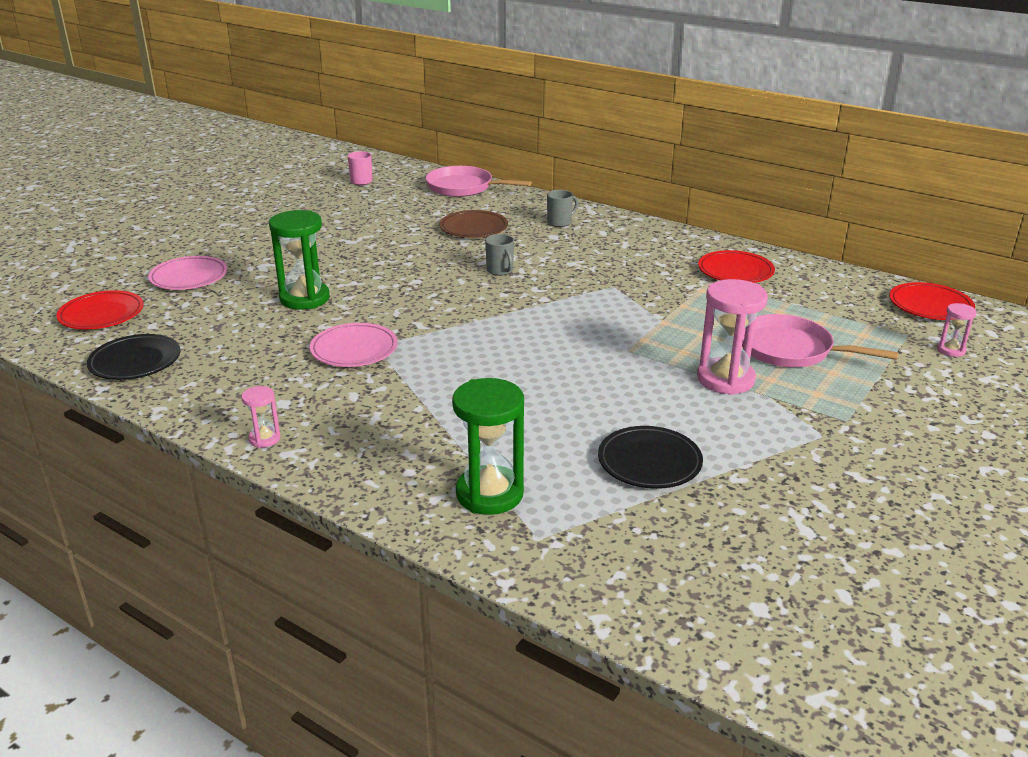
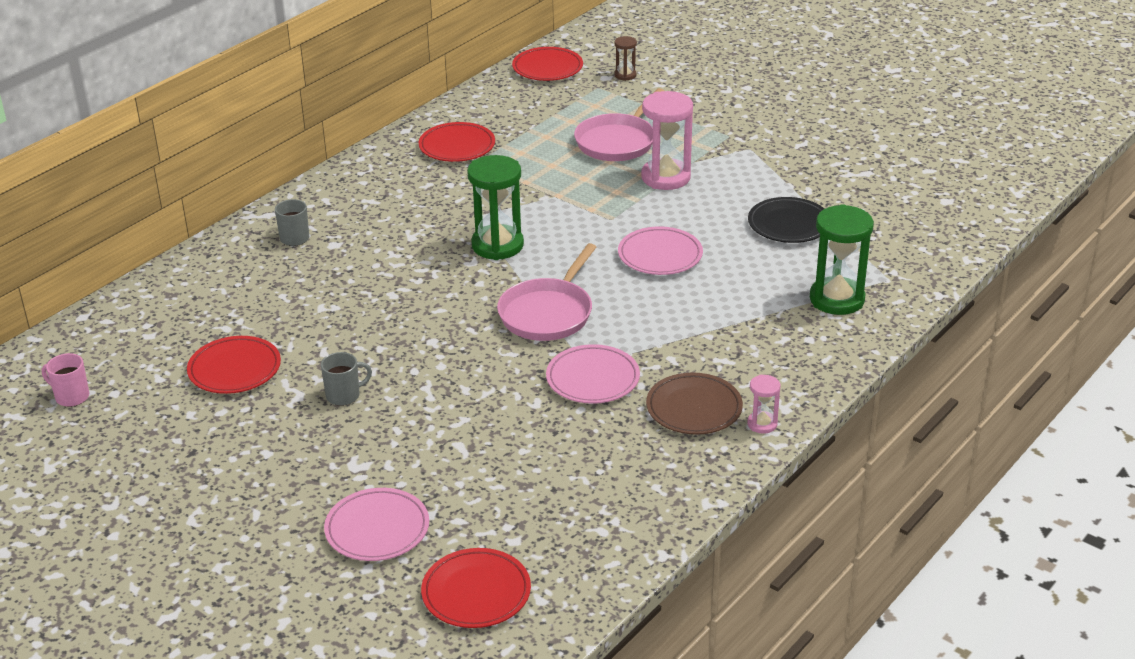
camera: 85 degrees left, 5 degrees up
(135, 362) = (605, 538): black plate -> none
(304, 298) = (463, 422): green hourglass -> green hourglass (497, 245)
(385, 220) = (234, 369): none -> red plate
(463, 187) = (142, 306): pink pan -> pink pan (548, 313)
(473, 228) = (289, 299): brown plate -> brown plate (694, 408)
(500, 271) = (420, 283): grey mug -> grey mug (344, 395)
(564, 379) = (660, 255): none -> pink plate
(951, 350) = (625, 75): pink hourglass -> brown hourglass

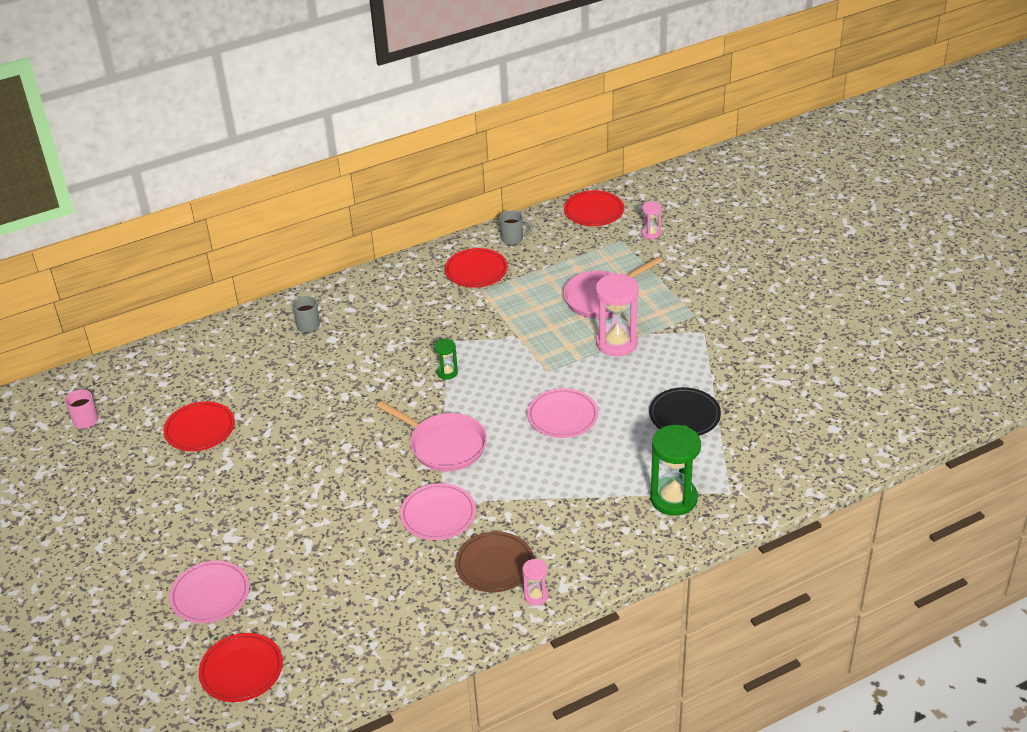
camera: 25 degrees right, 5 degrees up
(344, 395) = (257, 475): grey mug -> grey mug (513, 239)
(497, 245) = (447, 372): green hourglass -> green hourglass, size x0.50
(548, 313) = (444, 445): pink pan -> pink pan turned 105 degrees counterclockwise
(625, 75) = (651, 233): brown hourglass -> pink hourglass

